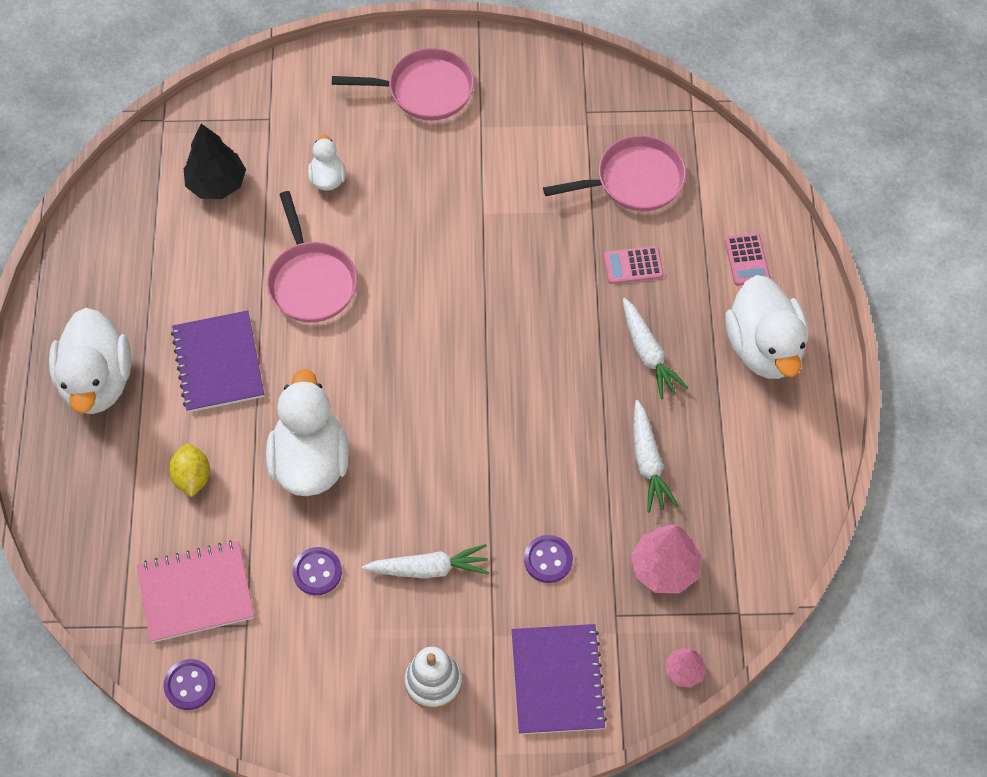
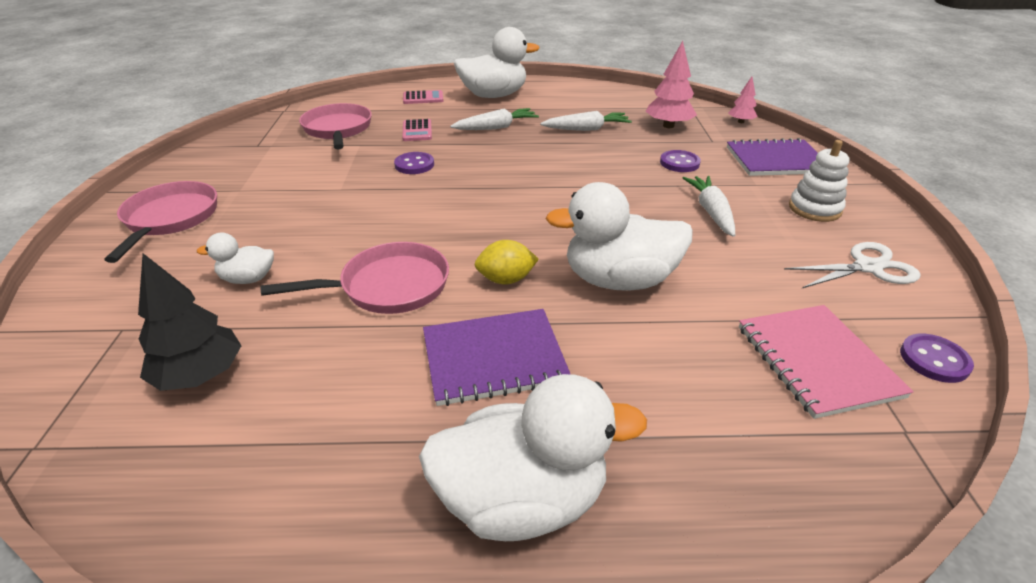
camera: 90 degrees left, 25 degrees down
(192, 477) = (663, 374): yellow lemon -> yellow lemon (506, 280)
(317, 572) = (744, 272): purple button -> purple button (414, 165)
(319, 689) = (867, 267): none -> white scissors

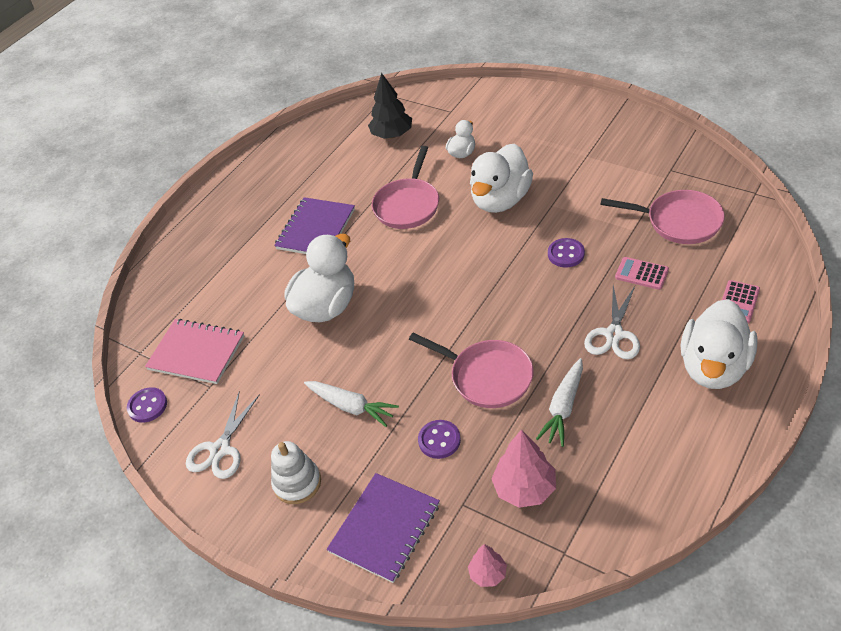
camera: 130 degrees right, 10 degrees up
(170, 219) = (562, 125): pink pan -> pink pan (486, 376)
(496, 128) = (614, 334): white carrot -> white scissors
(506, 280) = (372, 255): yellow lemon -> none
(522, 499) = (240, 213): white duck -> white duck (500, 200)

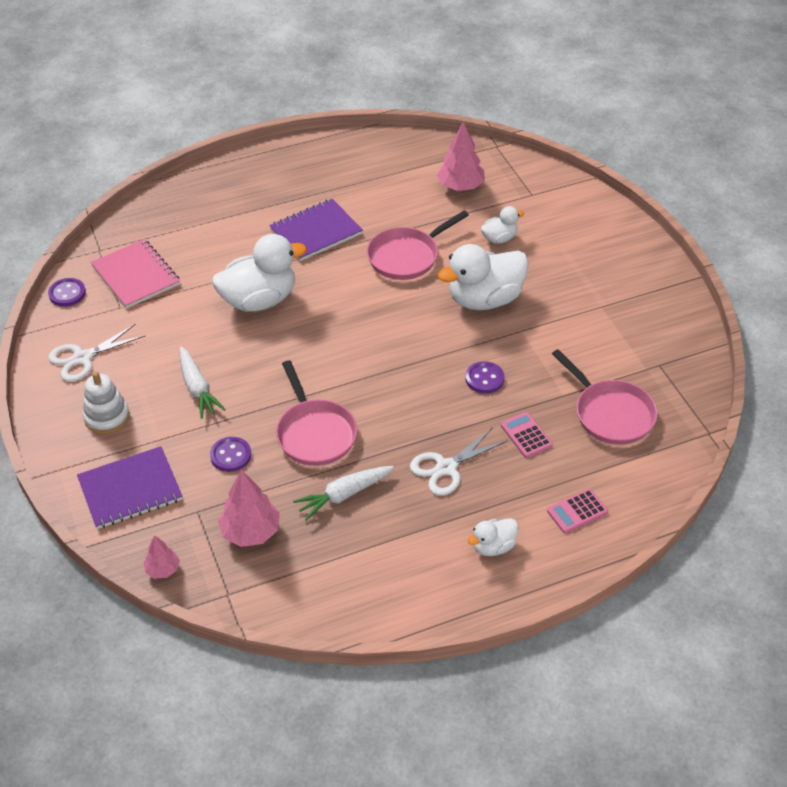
camera: 30 degrees right, 0 degrees up
(392, 135) = (460, 186): black tree -> pink tree
(714, 367) = (493, 547): white duck -> white duck, size x0.50

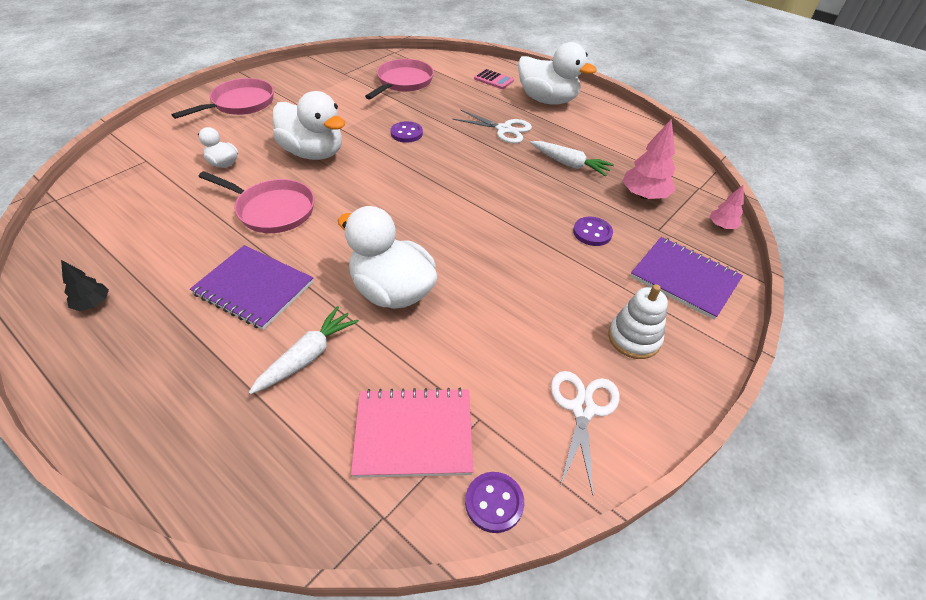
camera: 120 degrees left, 0 degrees up
(83, 358) = (582, 409): white scissors -> white scissors turned 105 degrees counterclockwise
(136, 275) = (413, 433): pink notebook -> pink notebook turned 60 degrees clockwise
(197, 388) = (542, 286): white carrot -> white carrot (307, 357)
(315, 433) = (528, 196): pink pan -> pink pan (240, 104)
(354, 161) = (93, 304): none -> black tree
(460, 186) = (139, 206): pink tree -> none
(493, 547) = (547, 100): white duck -> white duck, size x2.00
(526, 435) = (448, 107): pink calculator -> none

